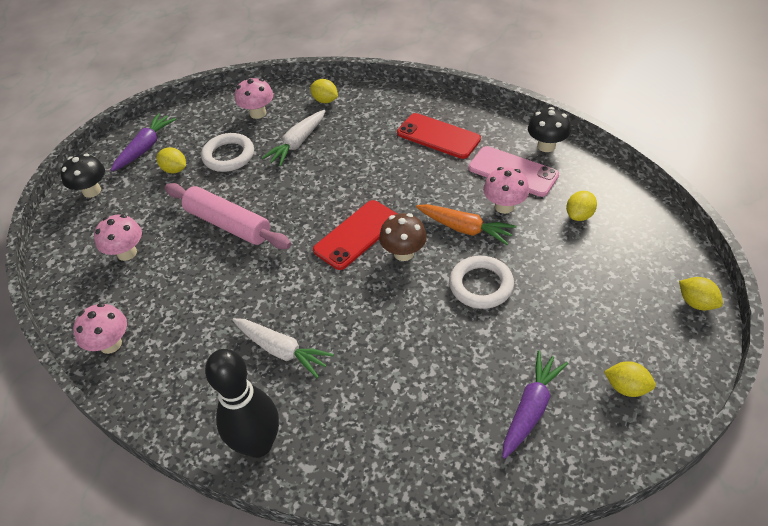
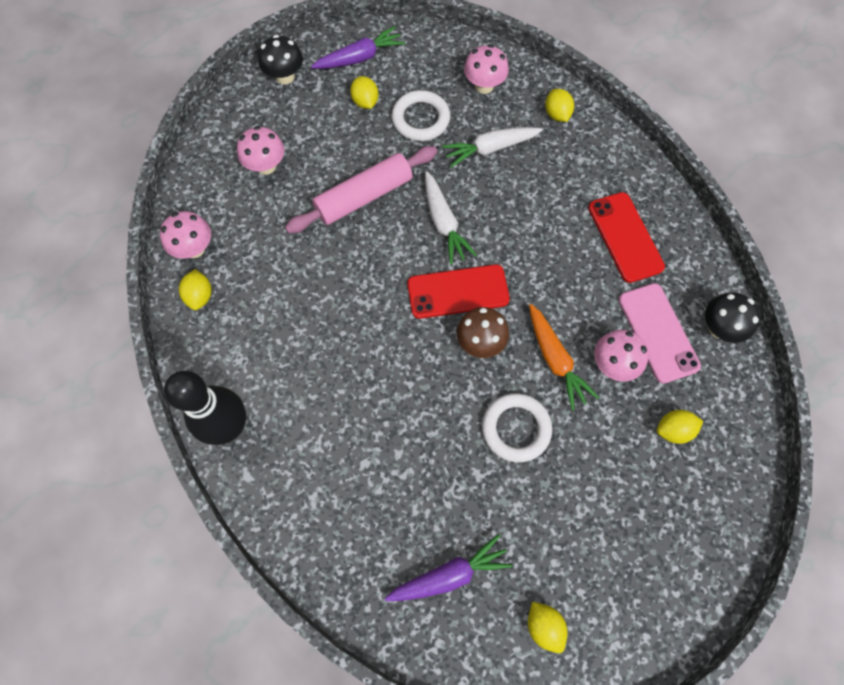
camera: 35 degrees right, 20 degrees up
(228, 224) = (364, 197): pink rolling pin -> pink rolling pin turned 75 degrees clockwise
(282, 350) = (308, 358): white carrot -> white carrot (444, 223)
(696, 303) = (688, 606): yellow lemon -> yellow lemon (200, 296)

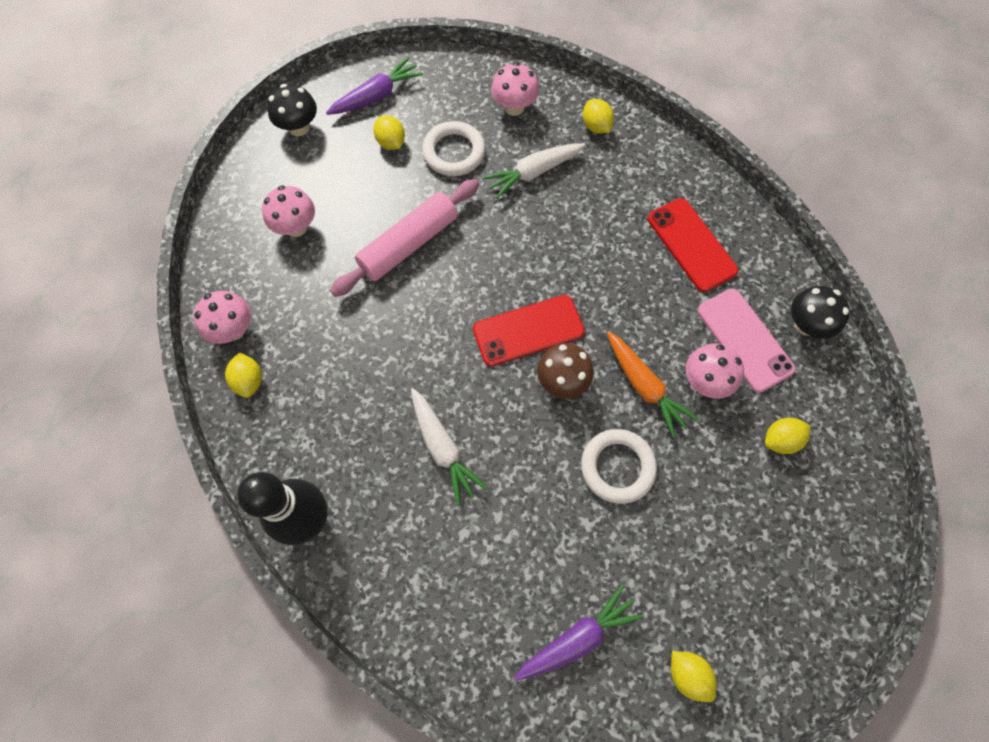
camera: 10 degrees left, 0 degrees up
(444, 223) = (499, 259): white carrot -> white carrot (443, 448)

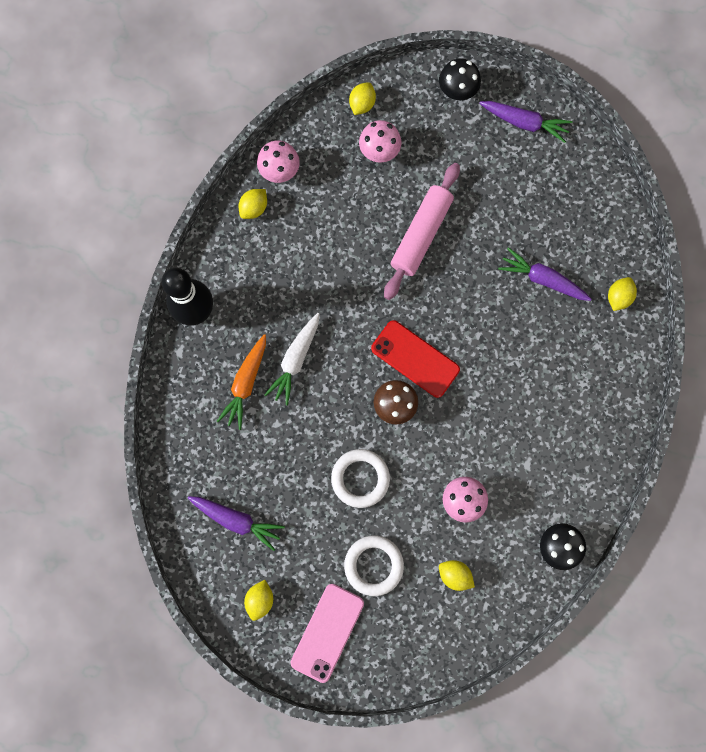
camera: 55 degrees right, 10 degrees up
(391, 142) = (493, 162): yellow lemon -> yellow lemon (362, 104)
(409, 244) = (421, 235): pink rolling pin -> pink rolling pin turned 75 degrees counterclockwise
(454, 152) = (518, 212): white ring -> white ring (373, 565)
(514, 107) = (590, 227): pink mushroom -> none
(533, 173) = (542, 279): white carrot -> purple carrot
(644, 386) = (429, 462): orange carrot -> orange carrot (246, 383)
(691, 245) = (565, 428): red phone -> none
(744, 340) = (514, 509): pink phone -> pink phone (327, 632)

